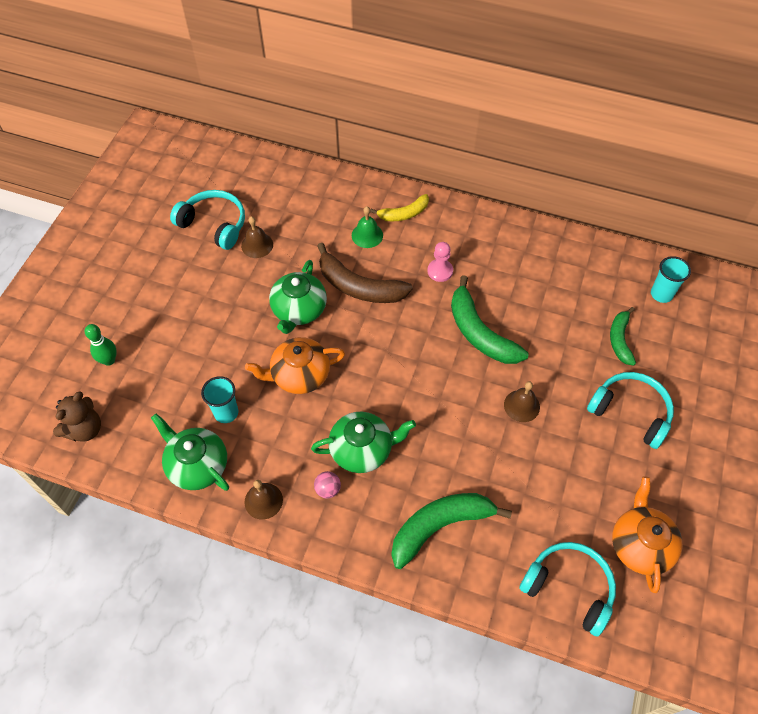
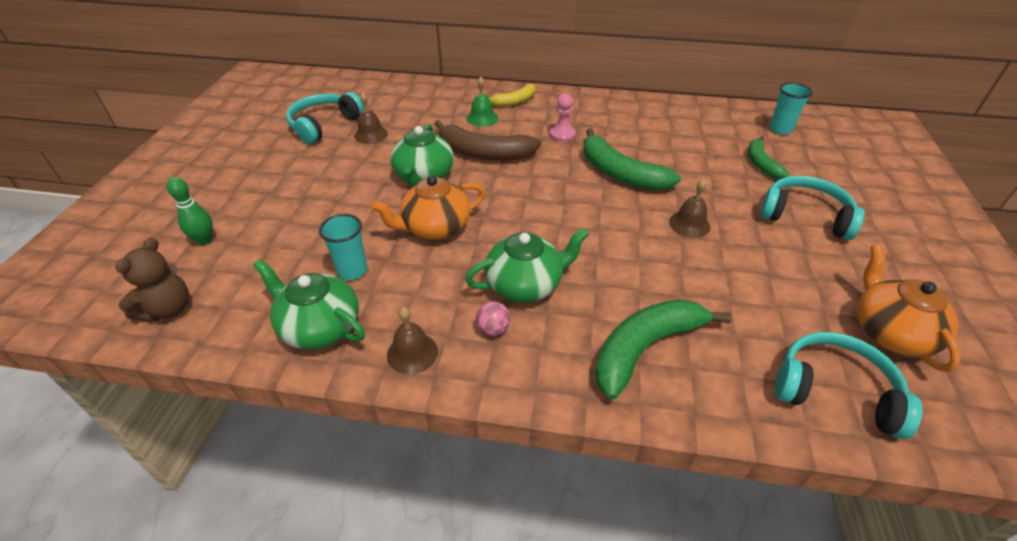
camera: 10 degrees left, 15 degrees down
(214, 224) = (324, 125): turquoise headphones -> turquoise headphones turned 75 degrees counterclockwise

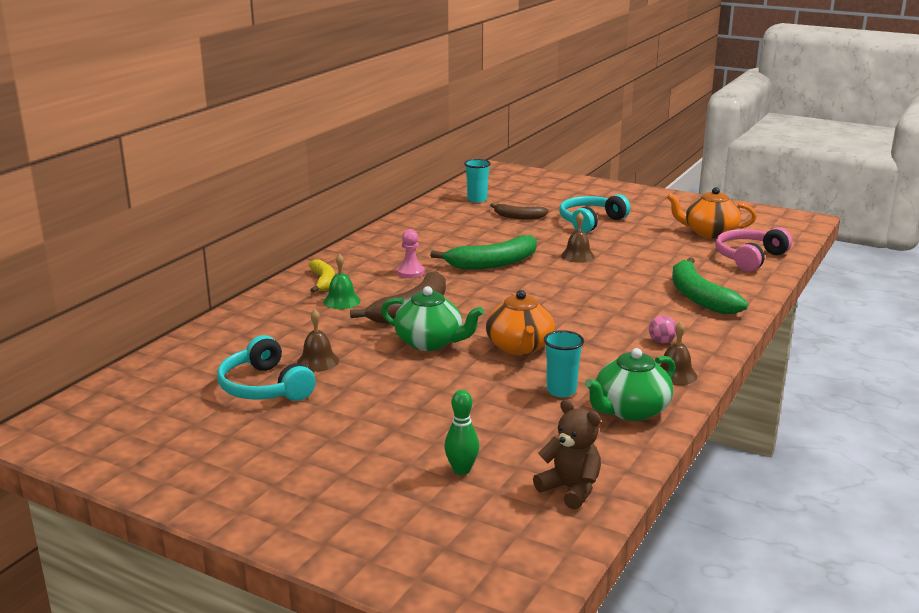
camera: 70 degrees left, 20 degrees down
(525, 284) = (617, 323): green teapot -> none
(761, 163) = (518, 217): green banana -> brown banana
(835, 391) = (749, 258): turquoise headphones -> pink headphones

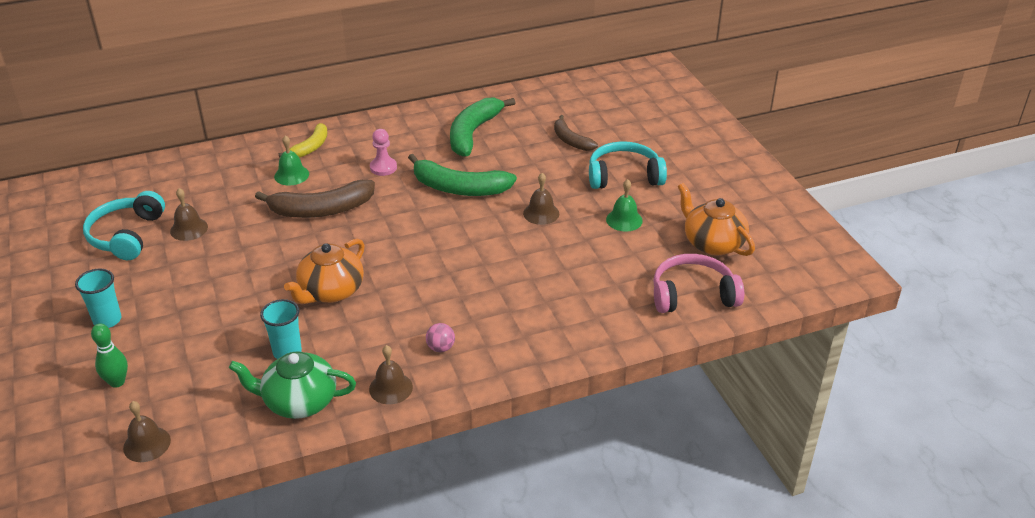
camera: 40 degrees right, 15 degrees up
(430, 342) = (281, 251): green teapot -> none
(477, 199) = (571, 102): turquoise cup -> turquoise cup (107, 320)
(570, 489) = (147, 444): brown teddy bear -> brown bell
(636, 241) = (624, 220): none -> green bell
(699, 297) = (559, 316): green banana -> green banana (473, 133)

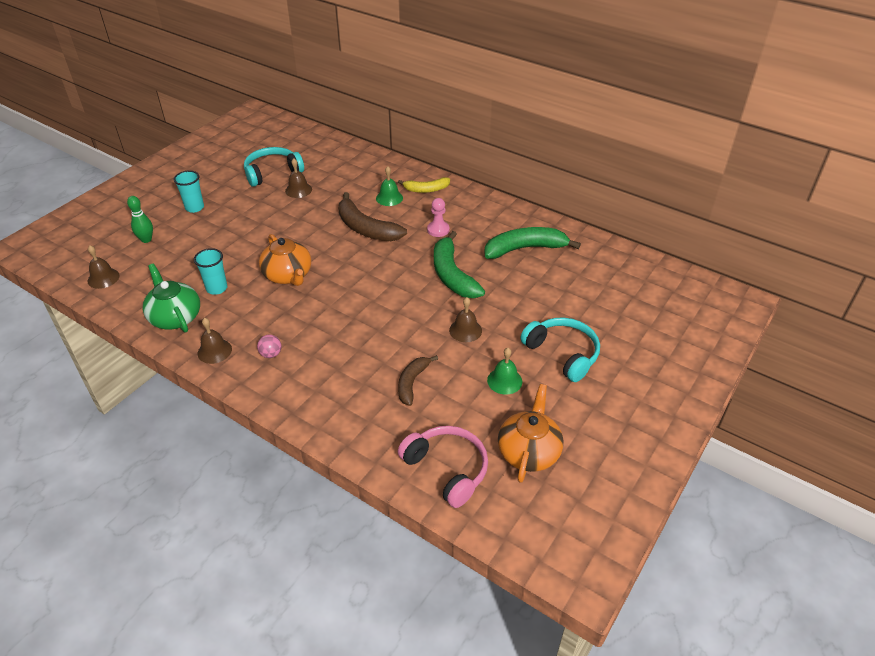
camera: 55 degrees right, 5 degrees up
(331, 291) = (288, 275): orange teapot -> orange teapot turned 120 degrees counterclockwise
(571, 140) = (575, 301): brown banana -> brown banana (412, 382)

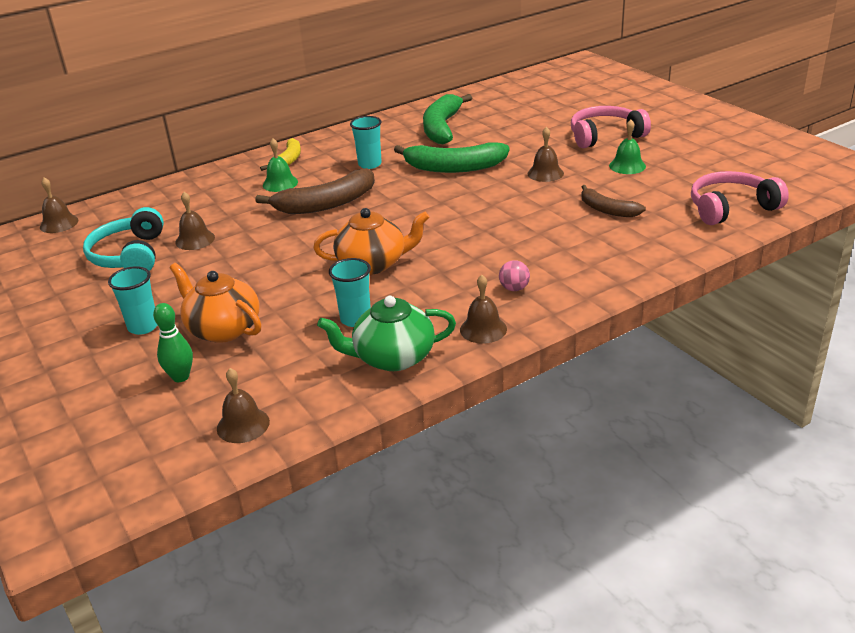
camera: 65 degrees left, 10 degrees down
(303, 133) = (59, 223): none -> brown bell
(438, 230) = (369, 164): pink pawn -> turquoise cup
(528, 451) = (721, 169): orange teapot -> orange teapot (223, 329)
(563, 353) = (605, 136): turquoise headphones -> pink headphones

